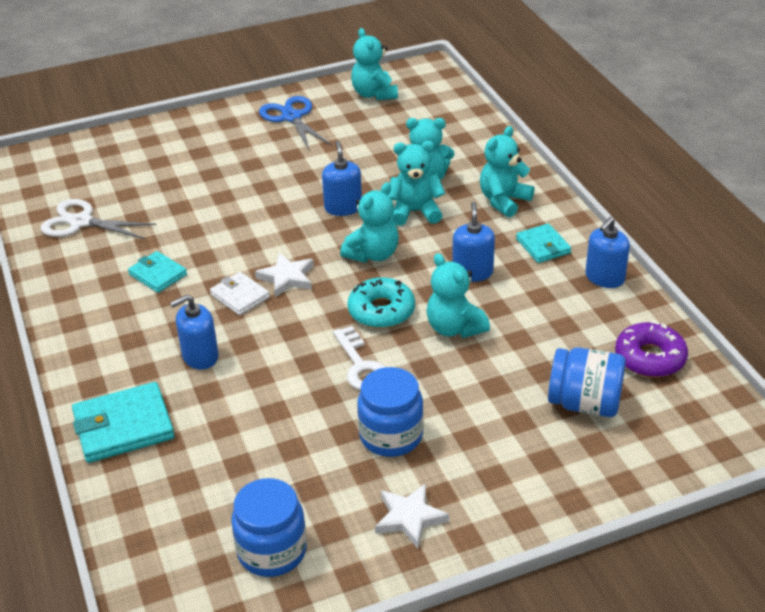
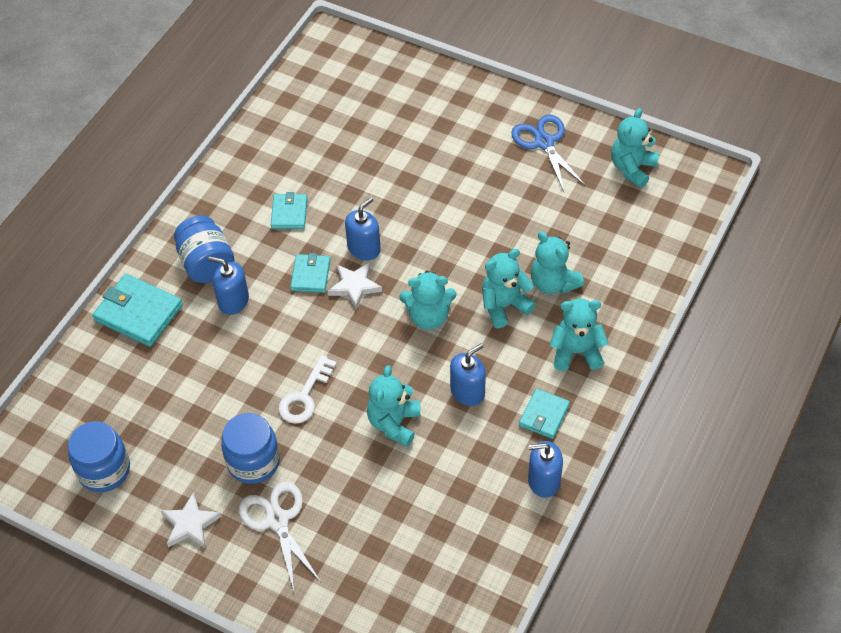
camera: 50 degrees right, 15 degrees up
(81, 222) = (301, 128): white scissors -> white scissors (277, 520)
(240, 296) = (310, 275): white wallet -> turquoise wallet
(292, 117) = (544, 143): blue scissors -> blue scissors turned 45 degrees counterclockwise
(343, 207) = (465, 258): blue soap dispenser -> blue soap dispenser (364, 248)
(381, 311) = (371, 367): turquoise donut -> none
(415, 212) = (504, 306): turquoise teddy bear -> turquoise teddy bear turned 75 degrees counterclockwise
(584, 403) = (386, 556): blue jar -> blue jar (207, 264)
(650, 358) = (474, 568): purple donut -> none

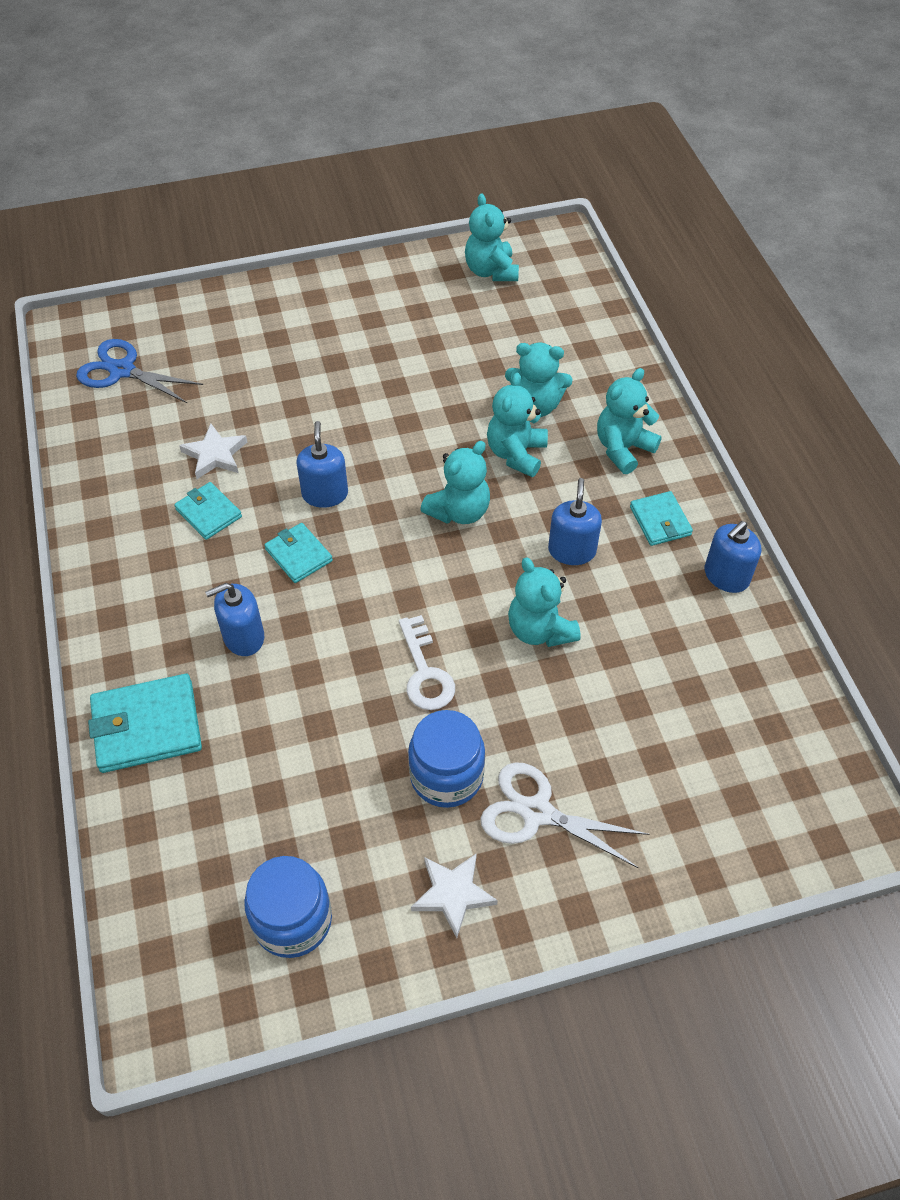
camera: 45 degrees left, 0 degrees up
(207, 264) = (172, 622): blue jar -> none
(354, 286) = (355, 534): white star -> white star (215, 455)
(544, 143) = (390, 296): blue scissors -> blue scissors (122, 370)

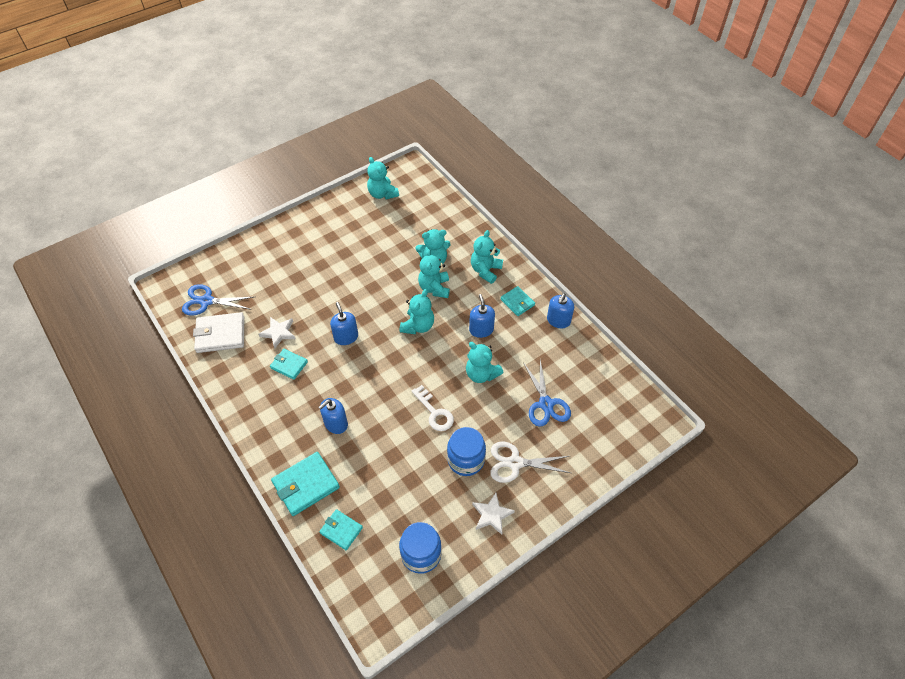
camera: 20 degrees left, 0 degrees up
(120, 430) = (220, 334): none -> white wallet
(298, 555) = (346, 373): turquoise wallet -> turquoise wallet (341, 530)
(640, 722) = (546, 404): none -> blue scissors

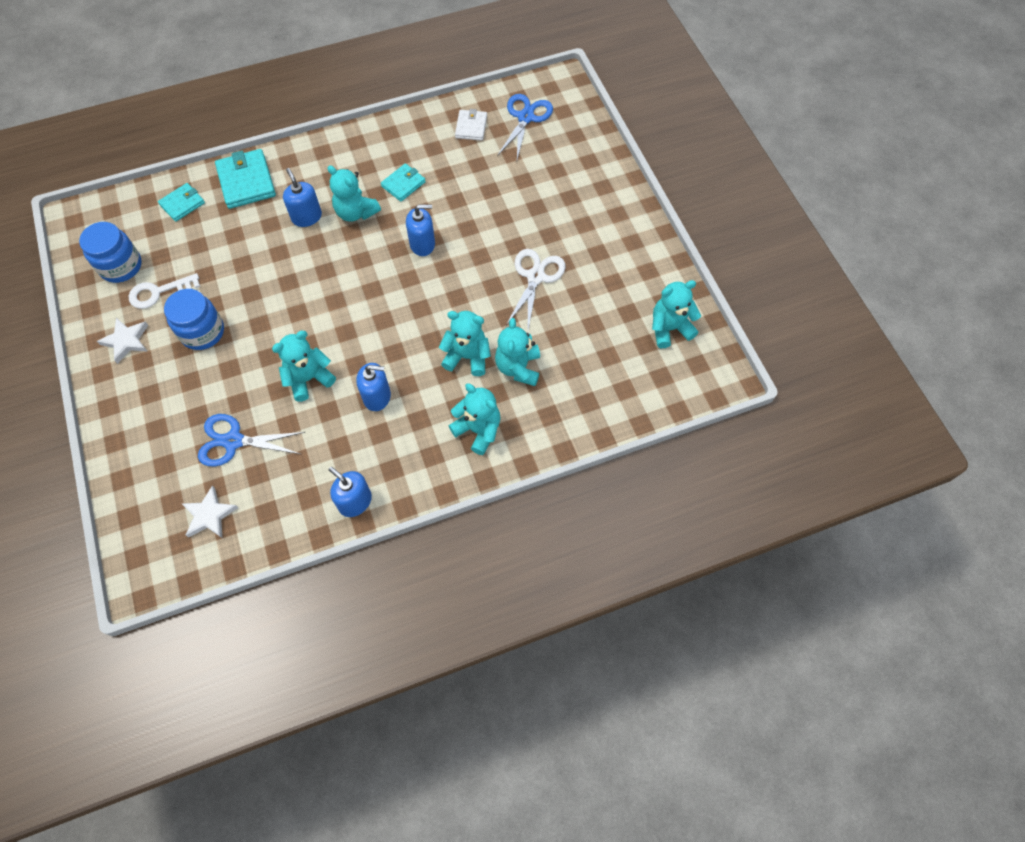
camera: 105 degrees right, 10 degrees up
(220, 334) = (471, 127): white wallet -> white wallet, size x0.61
(278, 333) = (453, 179): white star -> white star (209, 515)
(418, 326) = (410, 324): turquoise teddy bear -> turquoise teddy bear (356, 212)
(434, 412) = (278, 314): white key -> white key (159, 292)
(515, 463) = (173, 382): white scissors -> white scissors (535, 277)
(517, 302) = (406, 456): turquoise wallet -> none

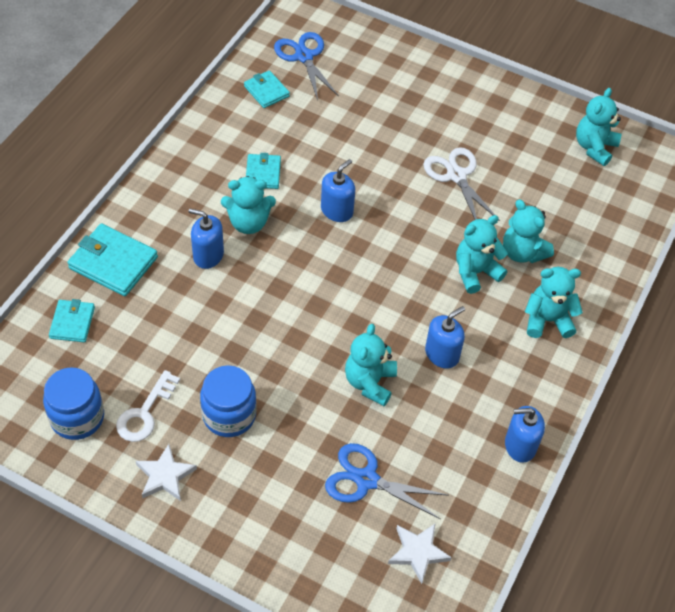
camera: 45 degrees left, 10 degrees down
(233, 441) = (366, 480): blue scissors -> blue scissors turned 60 degrees clockwise
(471, 127) = (266, 91): white wallet -> turquoise wallet

